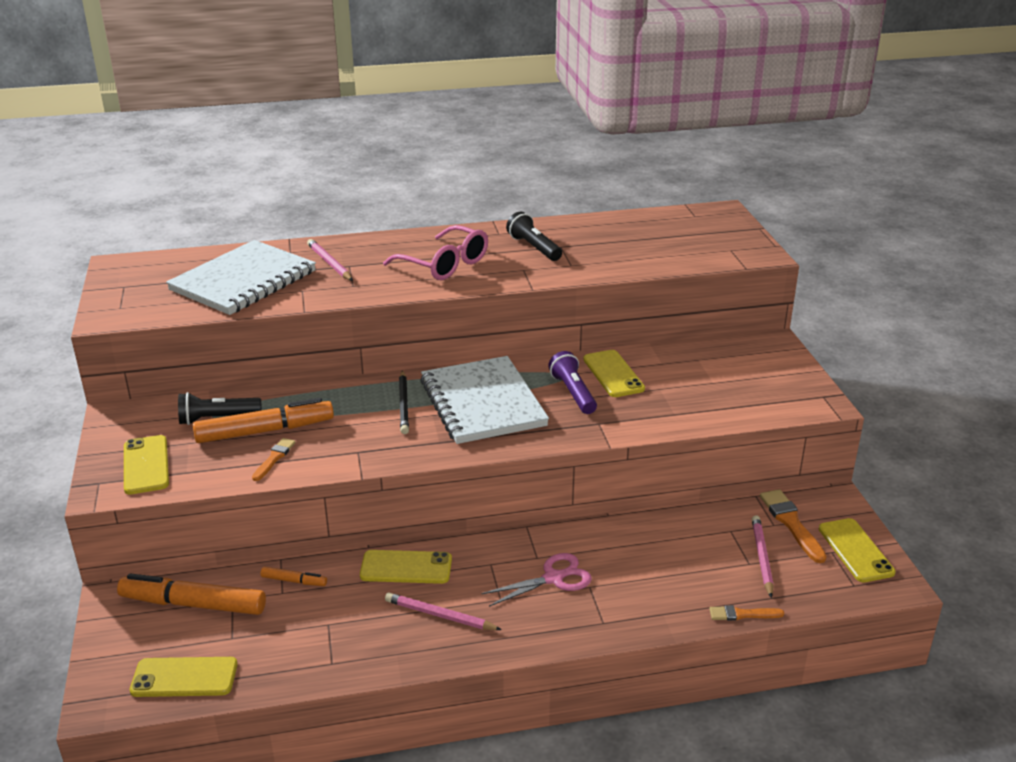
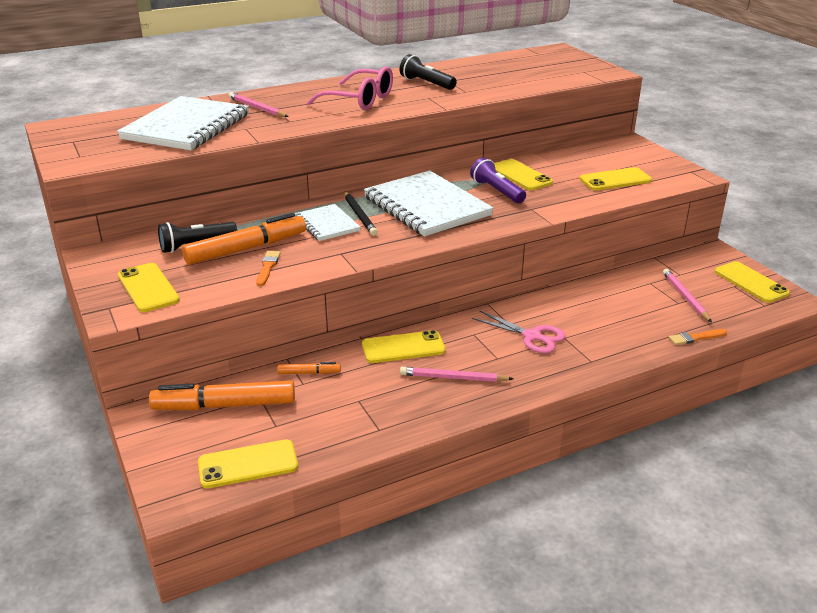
camera: 15 degrees left, 0 degrees up
(363, 411) = (327, 224): none -> white notebook
(553, 578) = (532, 336): pink scissors -> pink scissors turned 75 degrees clockwise
(722, 396) = (615, 180): none -> yellow phone
(791, 523) = (692, 271): orange brush -> none

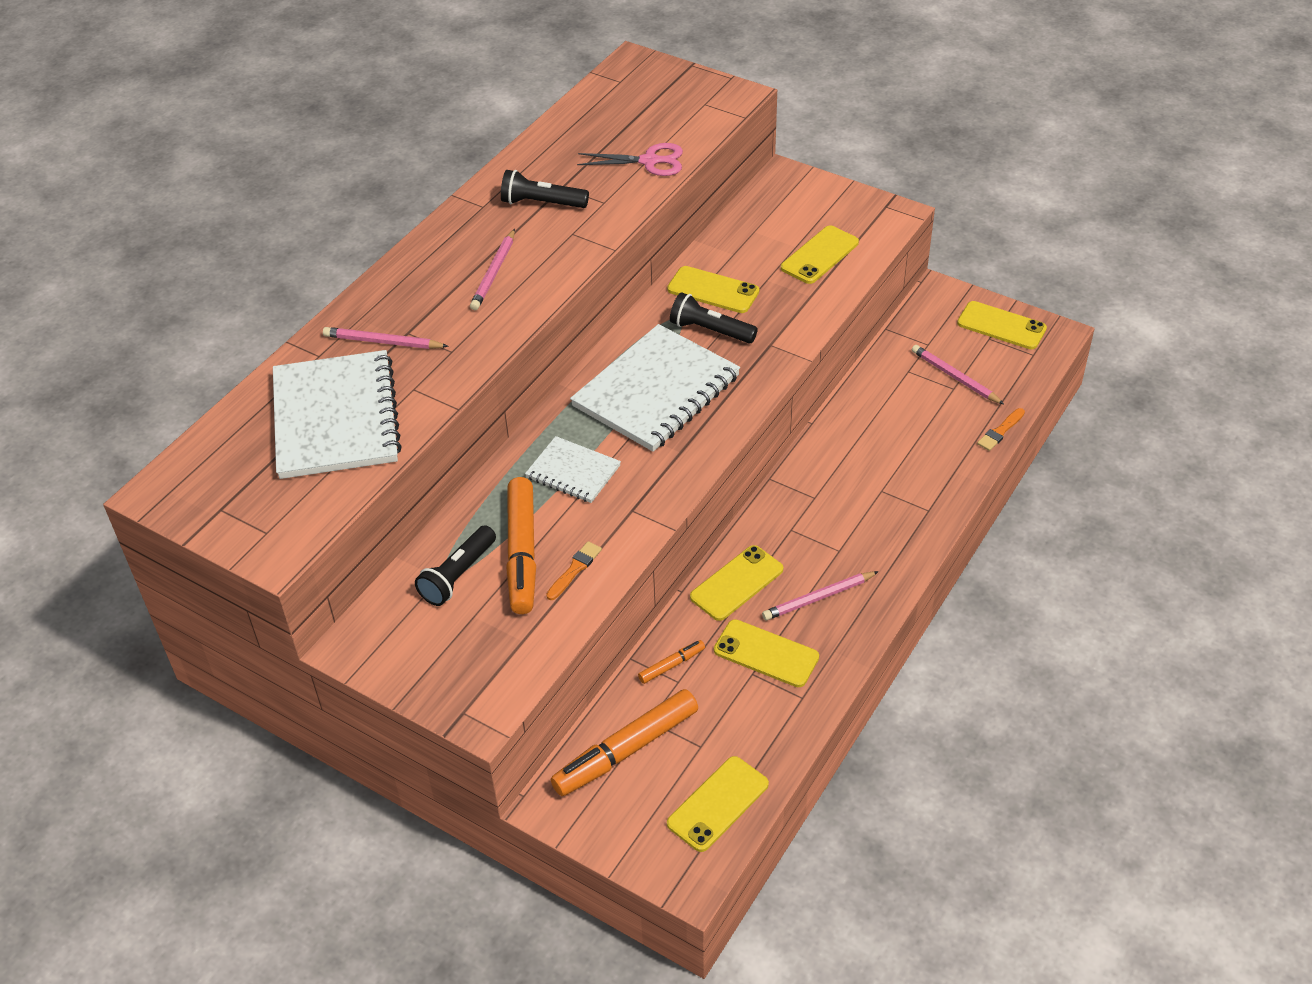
camera: 30 degrees left, 15 degrees up
(148, 288) = (475, 664): yellow phone -> yellow phone (766, 654)
(246, 249) = (522, 553): orange marker -> orange marker turned 150 degrees clockwise
(268, 267) = (575, 569): orange brush -> orange brush turned 60 degrees clockwise
(359, 100) = (494, 273): pink glasses -> pink pencil
(359, 215) = (596, 440): black pencil -> none
(426, 206) = (656, 391): white notebook -> white notebook turned 75 degrees counterclockwise
(497, 191) = (710, 330): purple flashlight -> black flashlight
(532, 336) = (849, 504): pink scissors -> pink scissors (649, 161)

